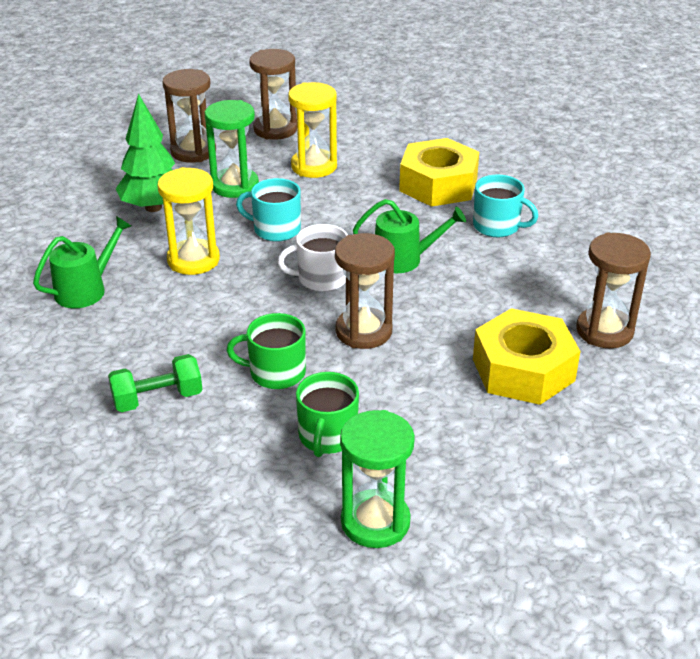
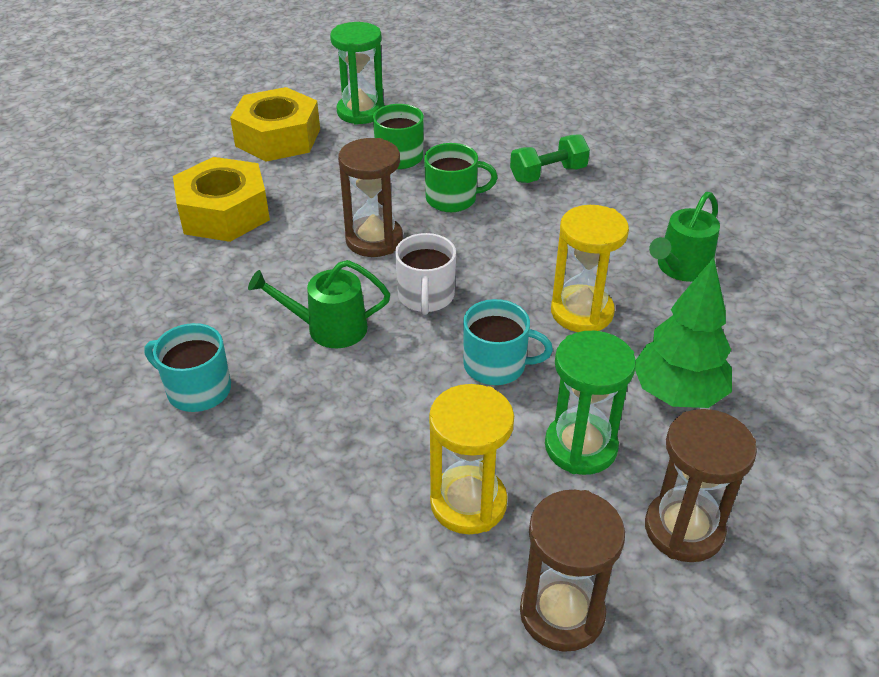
camera: 175 degrees right, 5 degrees up
(321, 278) = (426, 296): white mug -> white mug turned 105 degrees clockwise
(438, 184) = (266, 471): yellow nut -> yellow nut (278, 137)
(604, 331) = (127, 253): brown hourglass -> none

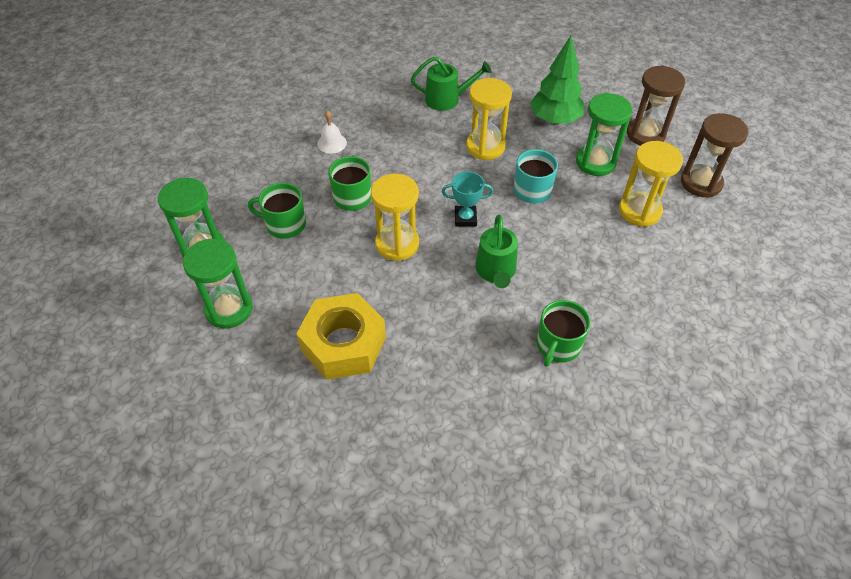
camera: 85 degrees left, 10 degrees up
(197, 389) = (557, 345): turquoise mug -> green mug
(278, 137) = (229, 309): yellow nut -> green hourglass
(374, 240) = (397, 244): brown hourglass -> yellow hourglass
(426, 296) = (465, 218): white mug -> turquoise trophy
(548, 174) = (332, 143): green dumbbell -> white bell
(680, 268) = (447, 99): green watering can -> green watering can turned 45 degrees counterclockwise

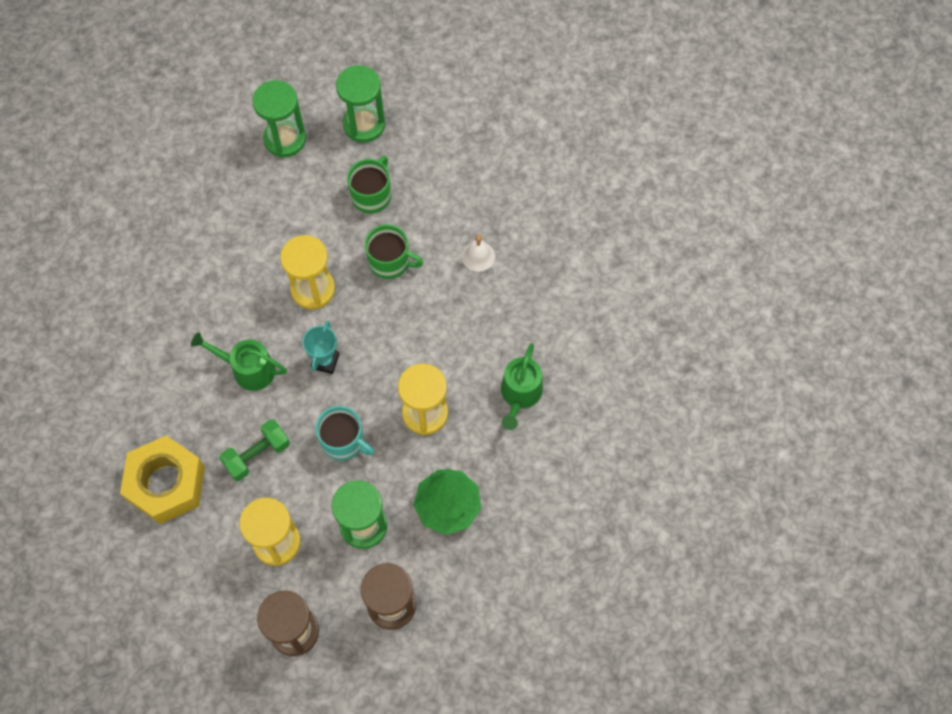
camera: 105 degrees right, 15 degrees up
(343, 344) = (215, 222): yellow nut -> yellow nut (166, 483)
(557, 345) = (147, 396): green mug -> none
(573, 243) = (257, 455): none -> green dumbbell

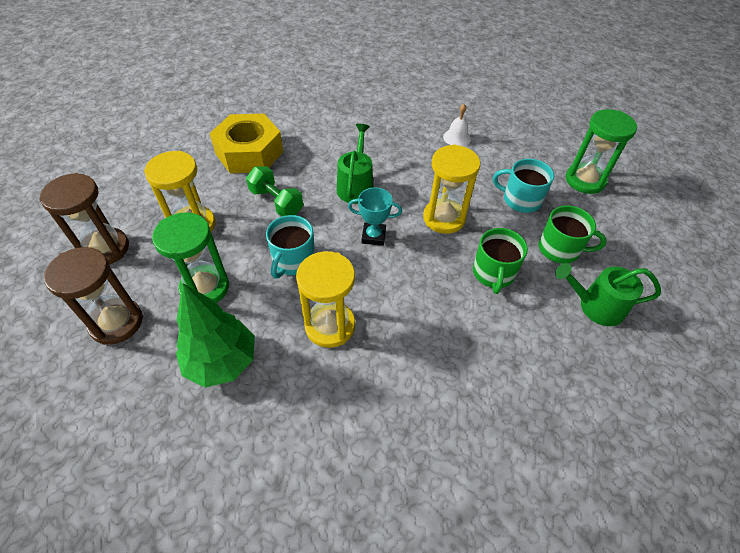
camera: 80 degrees right, 15 degrees down
(301, 210) = (520, 200): none -> turquoise mug
(364, 124) = (633, 233): green hourglass -> none
(478, 256) = (530, 355): white bell -> white bell (457, 137)
(520, 394) = (366, 424): green watering can -> green watering can (596, 306)

